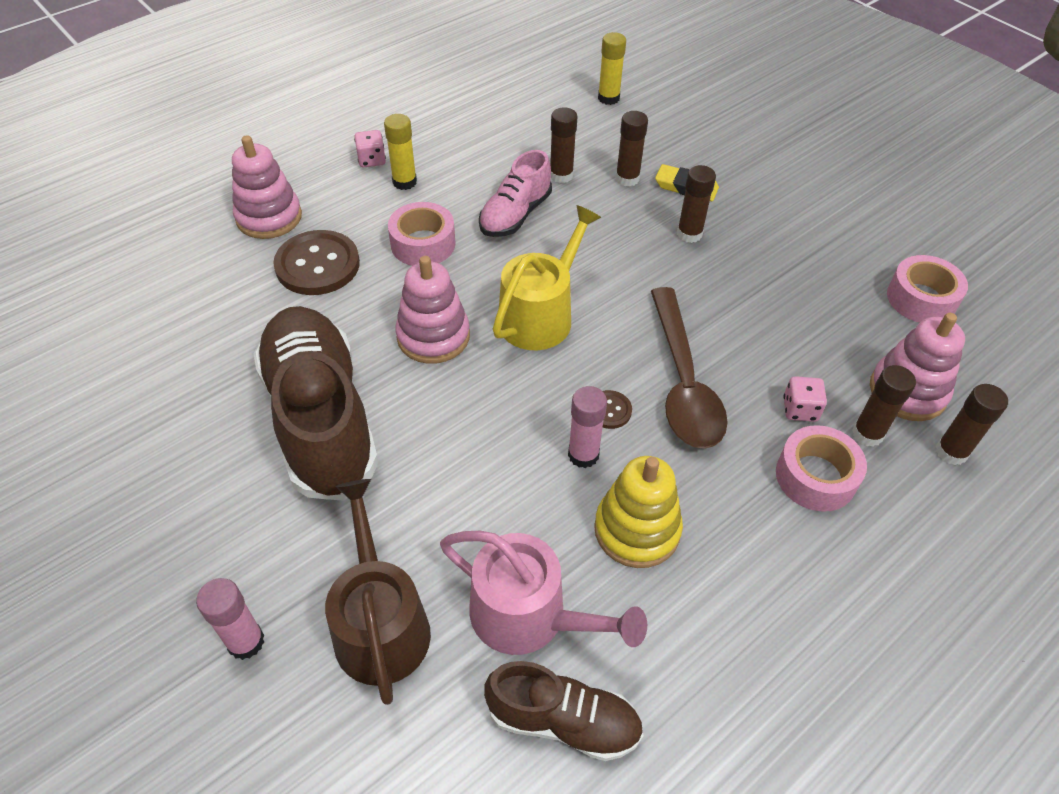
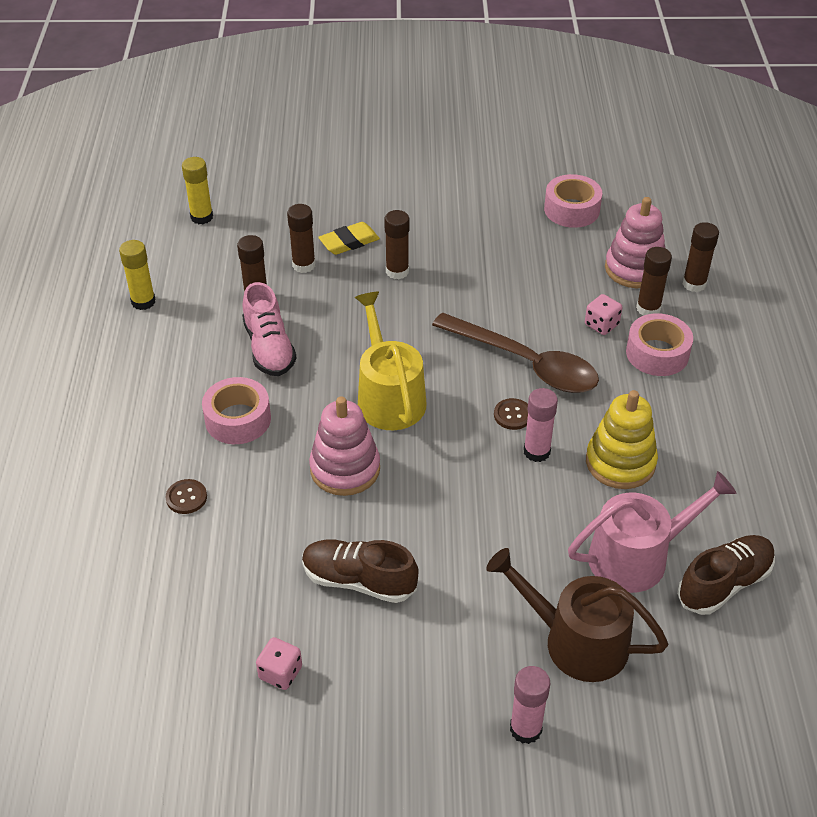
camera: 50 degrees left, 5 degrees down
(269, 217) = (87, 500): pink stacking toy -> none
(317, 265) = (186, 497): brown button -> brown button, size x0.47
(321, 418) = (359, 581): brown shoe -> brown shoe, size x0.54
(371, 160) = (96, 395): pink dice -> pink dice (280, 673)
(404, 182) = (150, 390): yellow glue stick -> yellow glue stick (143, 302)

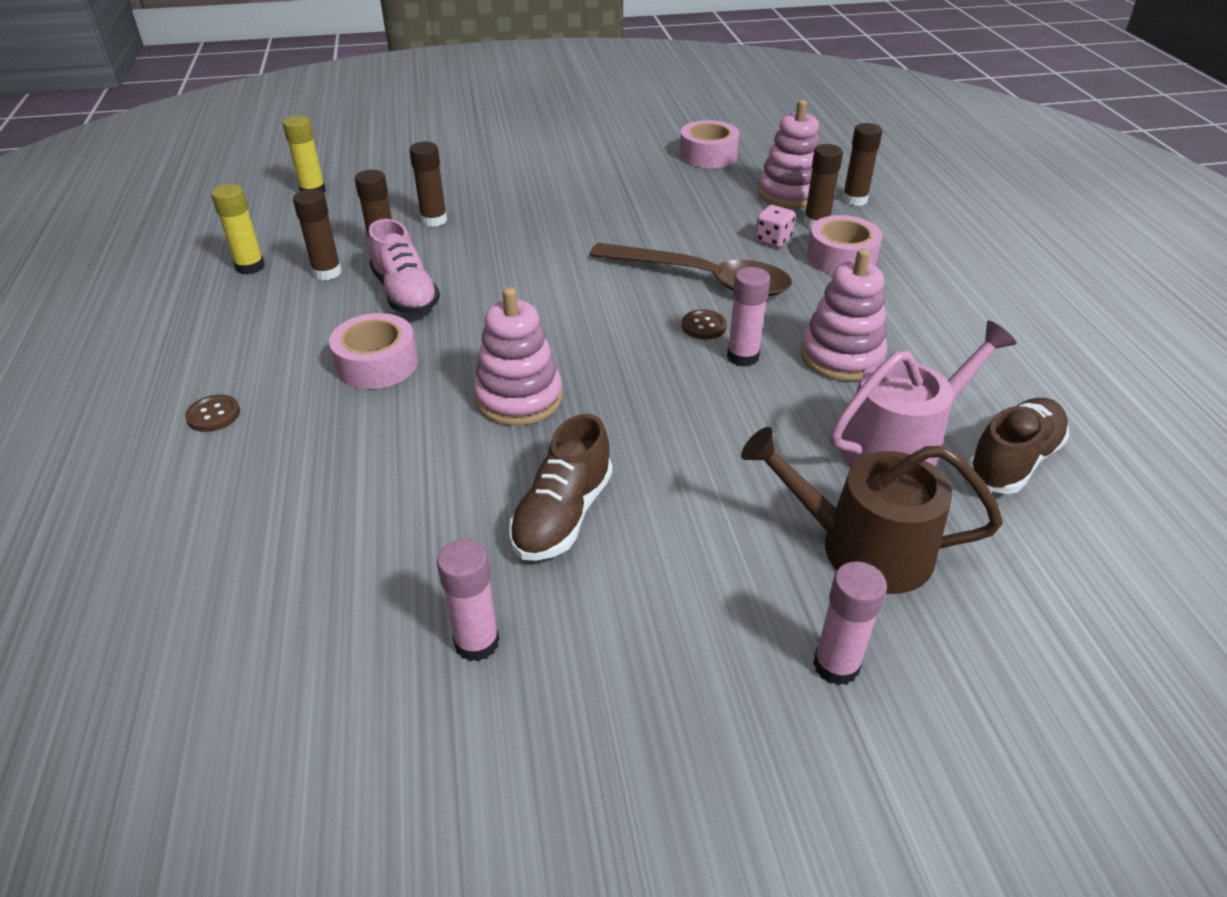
camera: 10 degrees left, 5 degrees down
(186, 497) = (319, 451): brown button -> brown button (213, 415)
(280, 673) = (477, 642): pink dice -> pink glue stick
(349, 242) = (481, 198): yellow eraser -> none
(359, 581) = (562, 515): brown shoe -> brown shoe turned 75 degrees counterclockwise
(388, 397) = (556, 324): yellow watering can -> none
(397, 271) = (539, 216): brown glue stick -> brown glue stick (327, 272)
(620, 462) = (841, 356): yellow stacking toy -> pink stacking toy

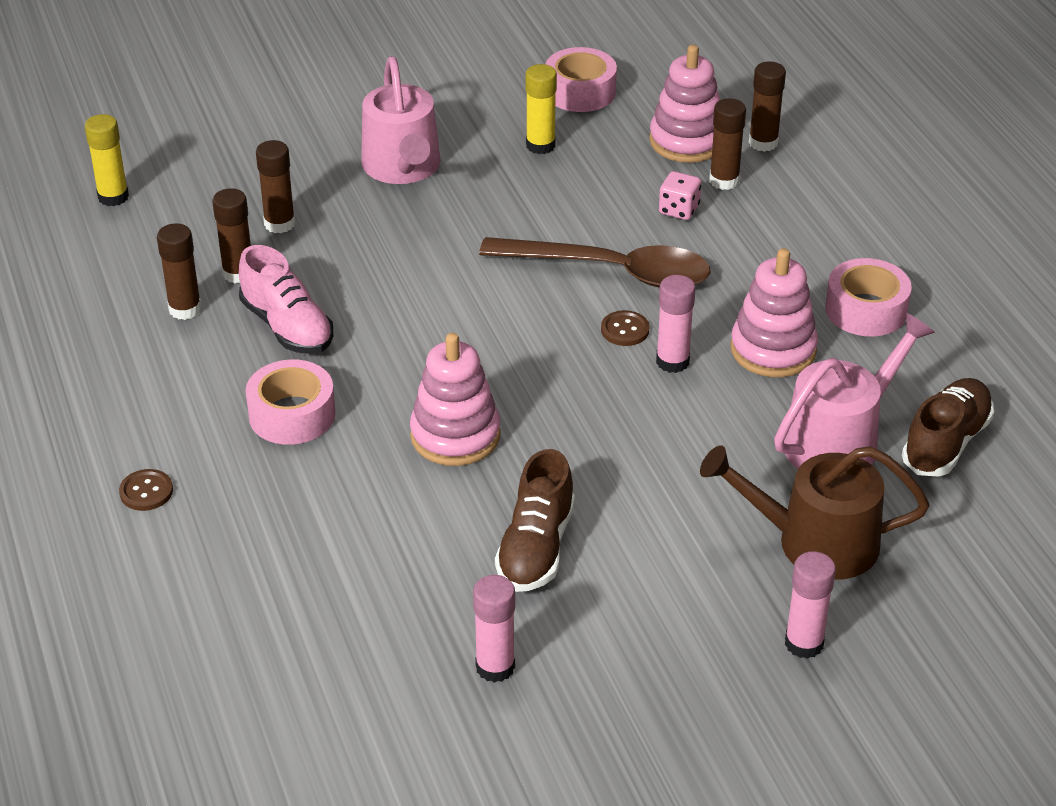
camera: 10 degrees left, 0 degrees up
(250, 267) = (91, 311): yellow glue stick -> yellow glue stick (540, 145)
(549, 191) = (403, 167): none -> pink watering can
(841, 258) = (758, 226): pink tape -> pink tape (866, 310)

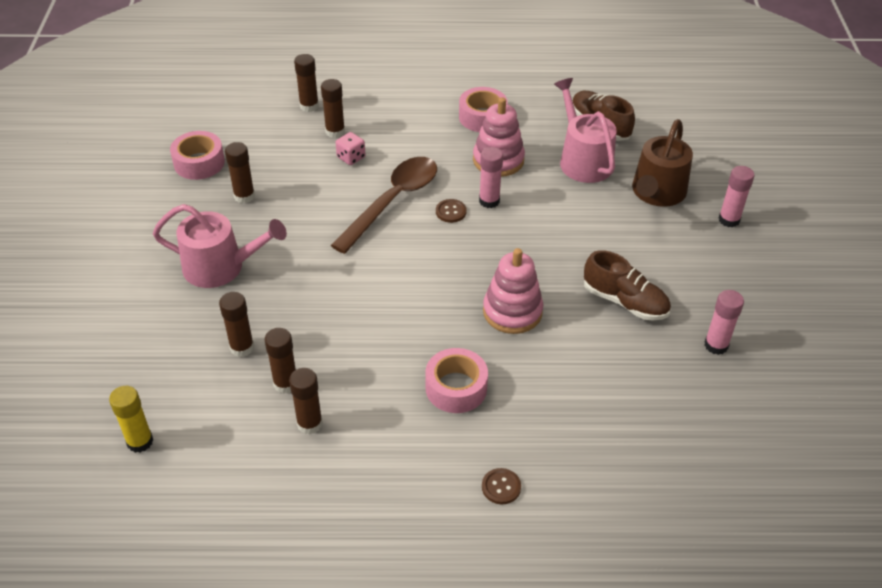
camera: 70 degrees left, 5 degrees up
(287, 327) = (362, 369): pink shoe -> none
(540, 145) = (244, 196): yellow glue stick -> brown glue stick
(687, 141) = (285, 134): pink stacking toy -> none

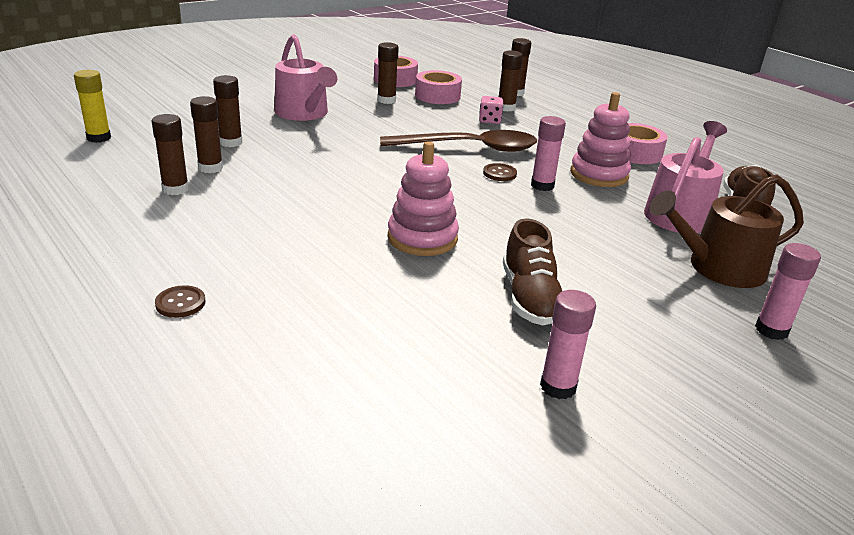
camera: 50 degrees right, 15 degrees down
(456, 388) = (288, 239): pink tape -> pink tape (437, 96)

